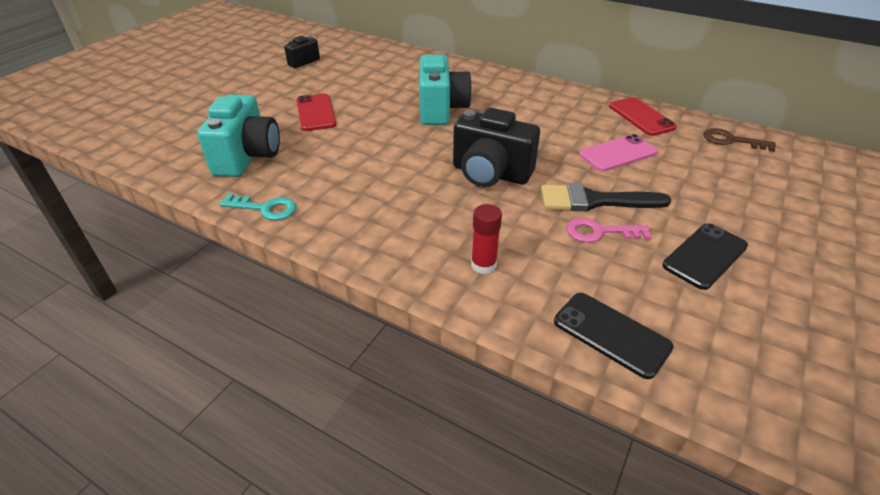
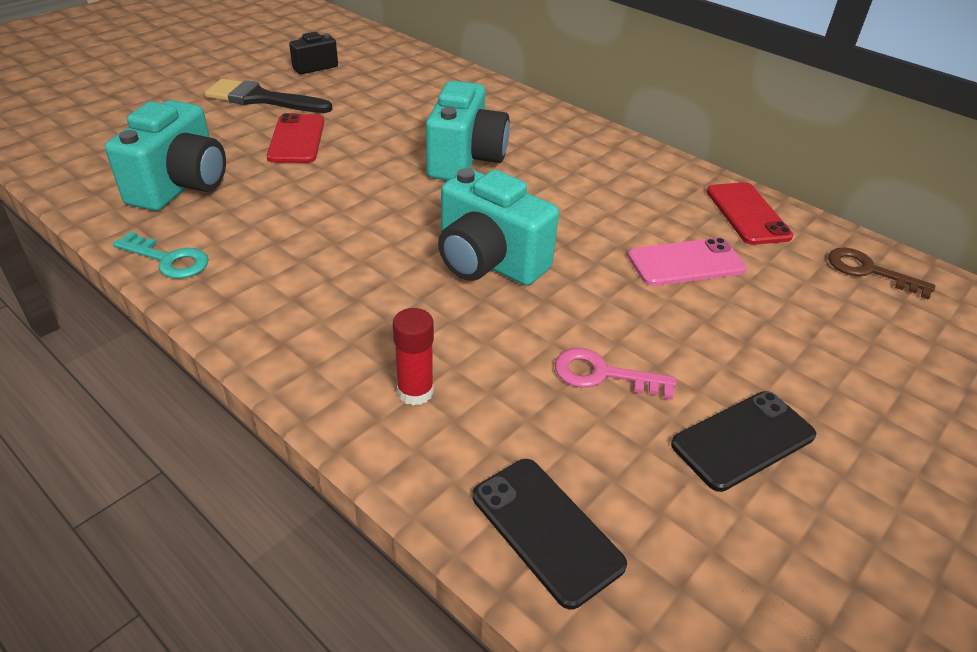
camera: 10 degrees right, 0 degrees up
(490, 174) = (488, 262): black camera -> turquoise camera
(595, 201) = (618, 327): black brush -> black brush (262, 99)

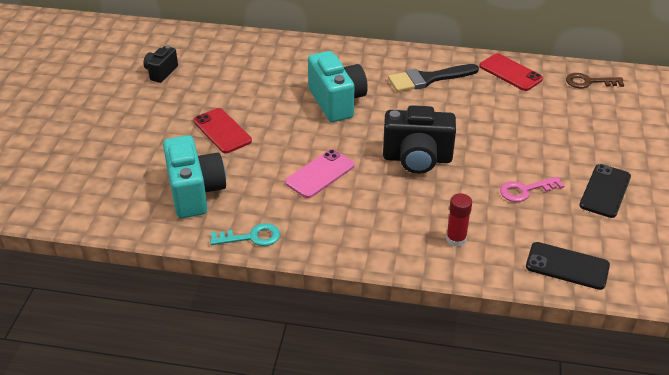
camera: 30 degrees left, 0 degrees up
(262, 99) = (161, 112): black brush -> black brush (428, 79)
(488, 262) = (417, 159): turquoise camera -> black camera
(686, 263) = (508, 115): pink phone -> pink phone (320, 174)

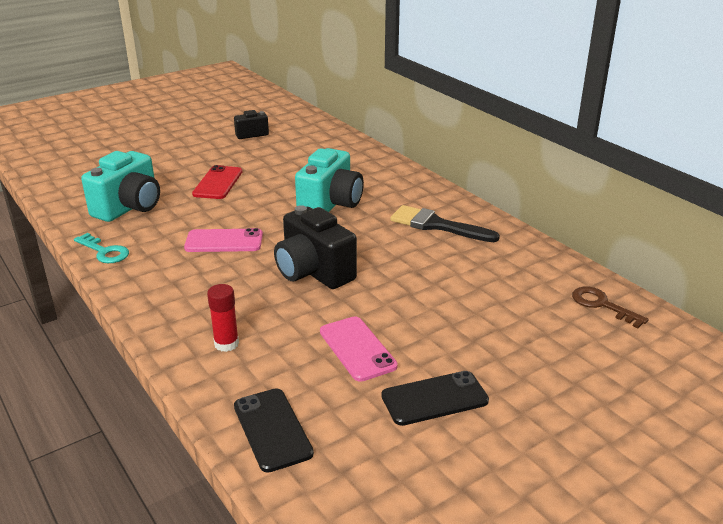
camera: 45 degrees right, 10 degrees down
(510, 72) = (527, 257): red phone -> none
(525, 190) = (357, 349): pink key -> pink phone

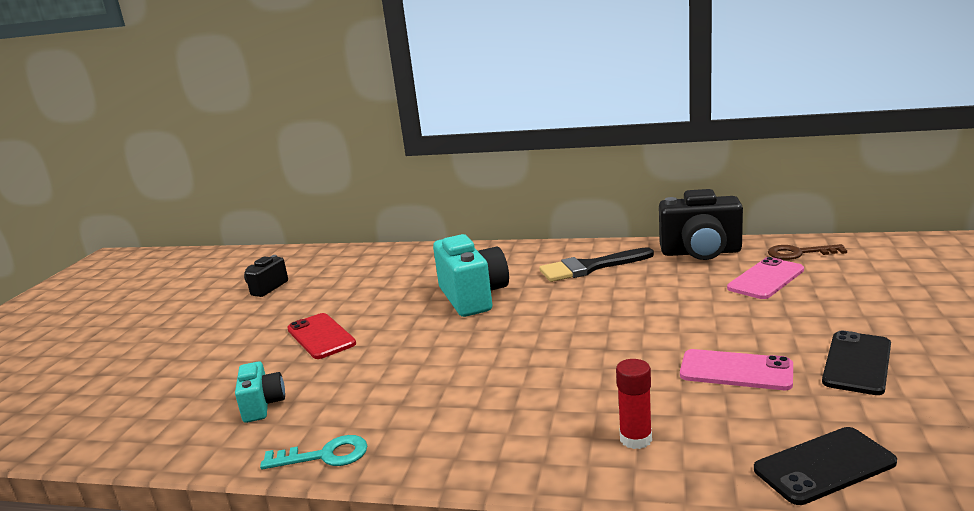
camera: 40 degrees left, 10 degrees down
(129, 208) = (262, 405): turquoise camera -> turquoise camera, size x0.55
(224, 241) = (439, 372): pink phone -> pink phone (765, 279)
(272, 429) = (824, 466): black phone -> black phone turned 45 degrees counterclockwise
(313, 272) = (575, 346): black camera -> black camera (701, 252)

